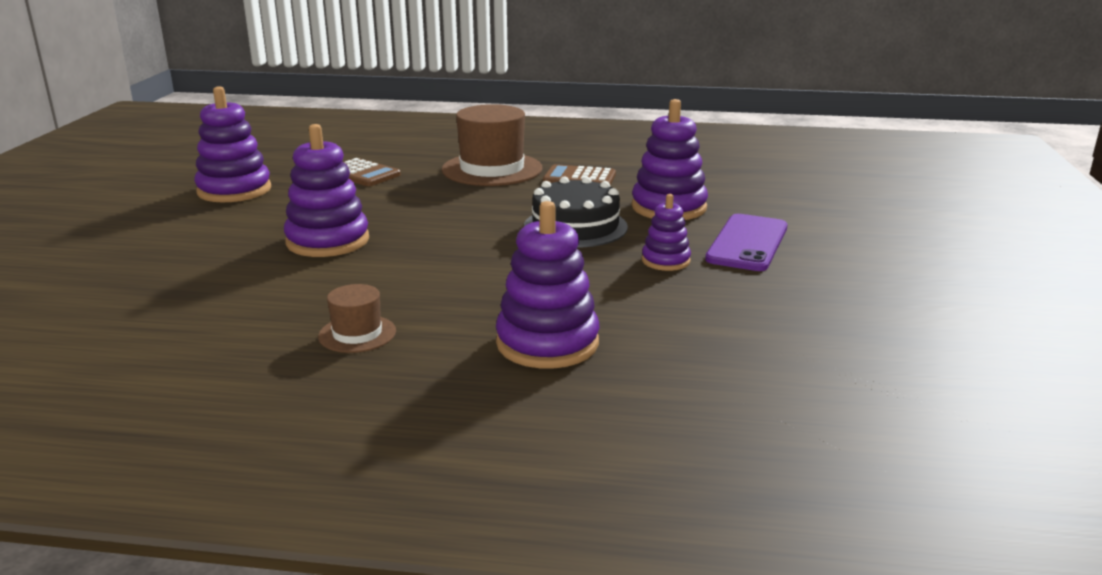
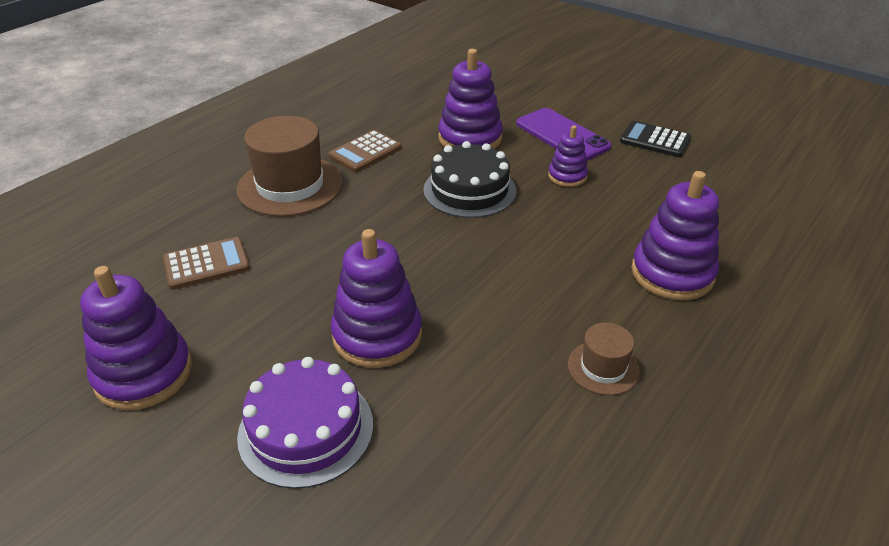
camera: 60 degrees left, 15 degrees up
(208, 245) = (306, 429): none -> purple cake
(824, 291) = (655, 140): none -> black calculator

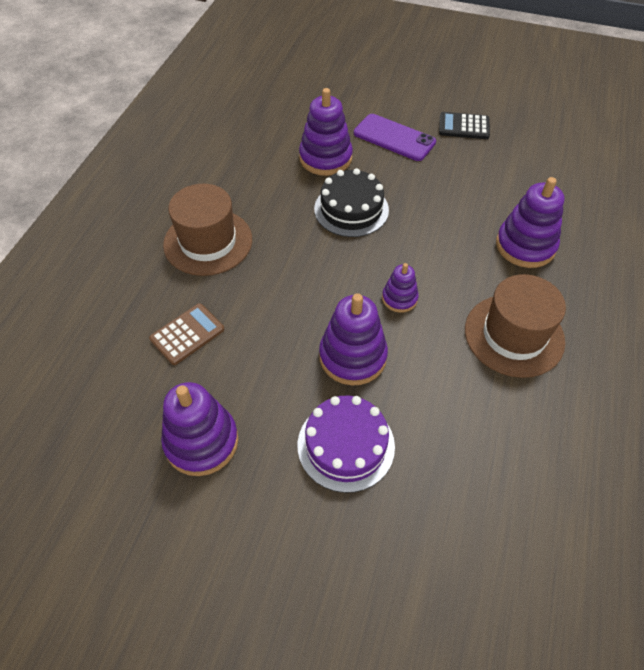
camera: 20 degrees left, 15 degrees up
(365, 152) = (250, 192): brown calculator -> none
(567, 176) = (416, 177): purple stacking toy -> purple stacking toy (399, 298)
(603, 367) = (514, 335): brown hat -> brown hat, size x1.98

